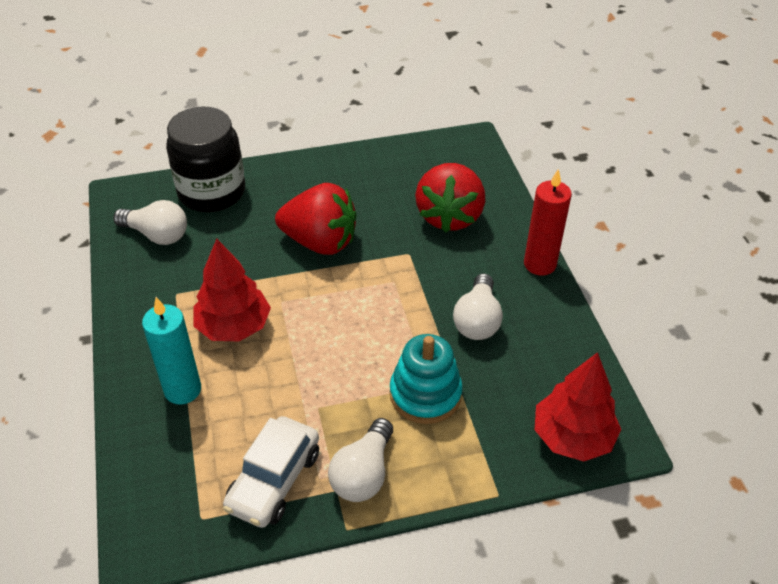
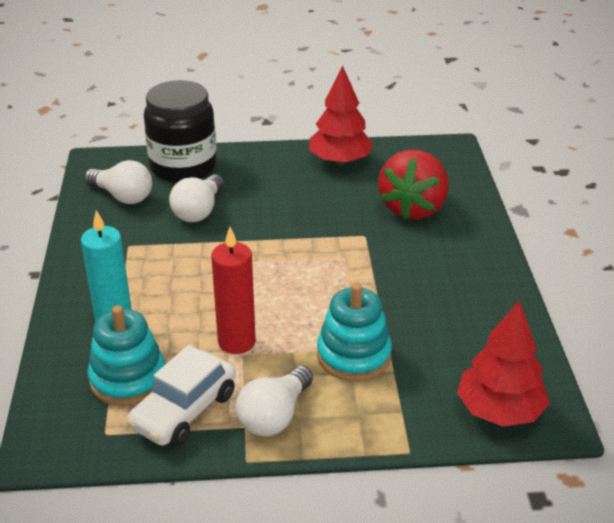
camera: 10 degrees right, 10 degrees down
(210, 452) = (128, 379): none -> turquoise stacking toy
(234, 327) = (177, 278): red tree -> red tree (340, 161)
(320, 242) = (278, 217): red strawberry -> none
(477, 320) = (422, 299): white light bulb -> white light bulb (199, 211)
(540, 264) = (497, 257): red candle -> red candle (236, 342)

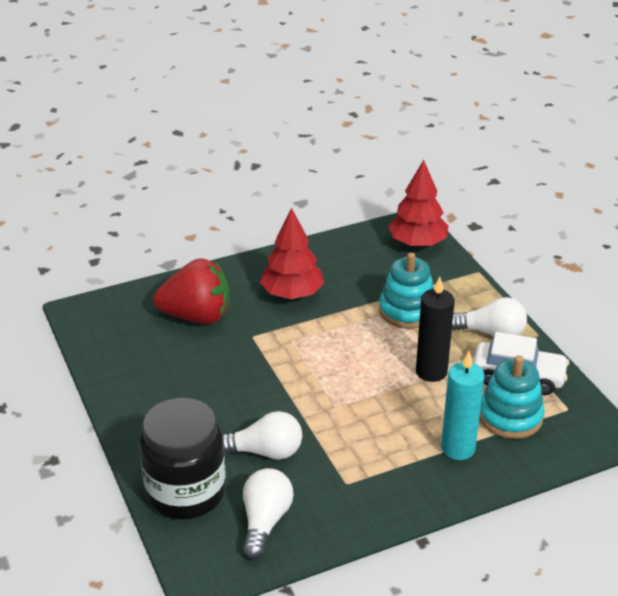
camera: 110 degrees left, 0 degrees up
(236, 342) = (431, 372): red candle -> black candle
(340, 161) = (130, 377): red tree -> red tree (292, 294)

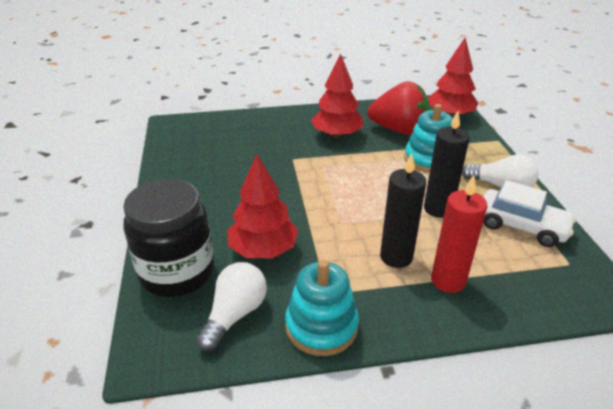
camera: 15 degrees right, 0 degrees up
(197, 316) = (256, 139): red strawberry -> red strawberry (398, 130)
(265, 452) = (263, 250): white light bulb -> red tree
(402, 433) = (396, 257): none -> black candle
(458, 448) = (448, 281): turquoise candle -> red candle
(510, 417) = (507, 261): turquoise stacking toy -> turquoise stacking toy (321, 326)

